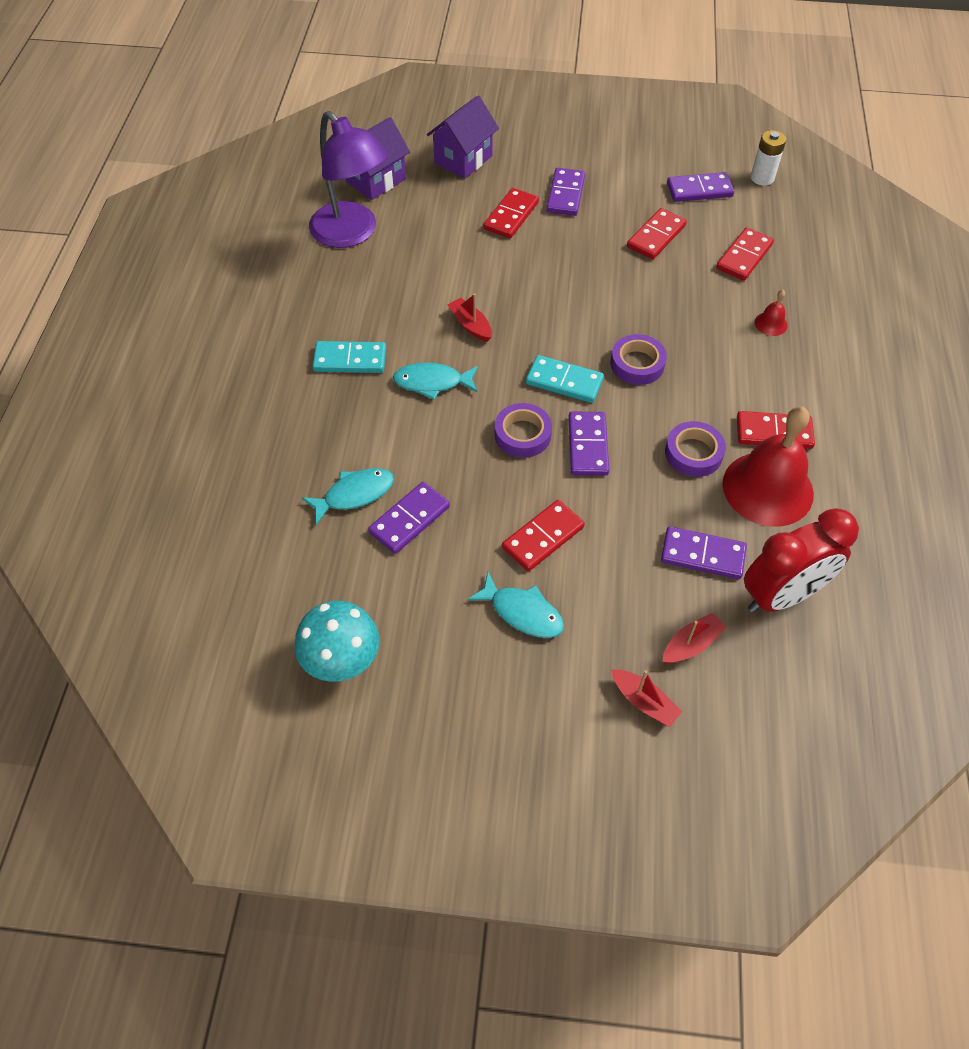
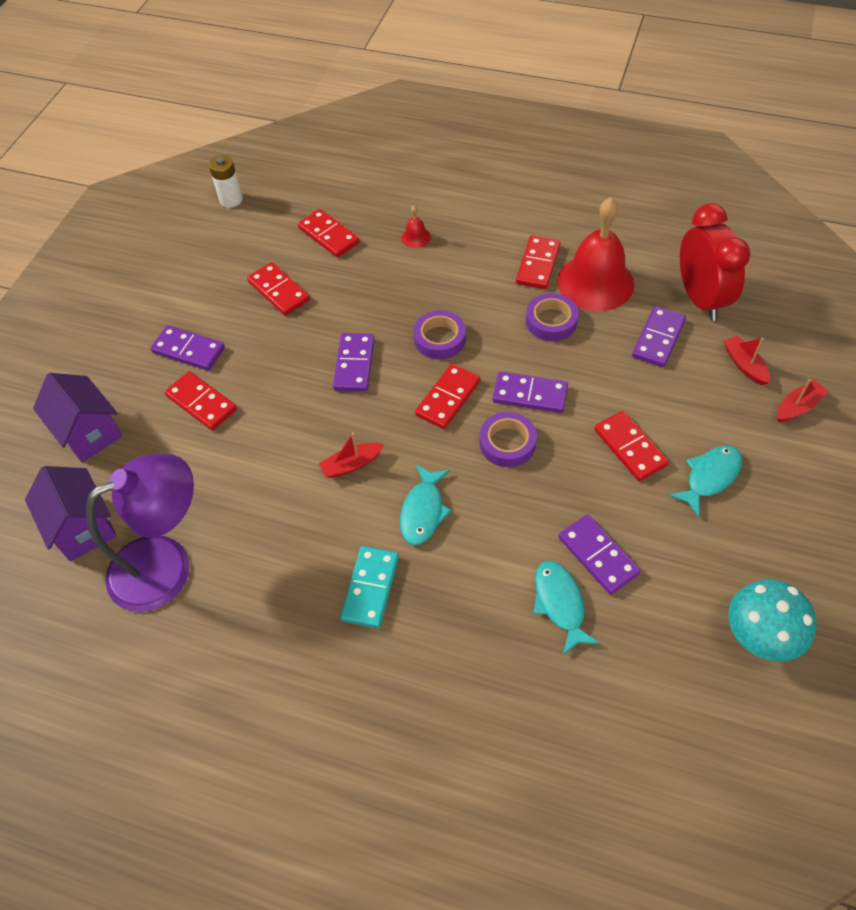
camera: 75 degrees left, 0 degrees up
(564, 381) = (448, 398): turquoise domino -> red domino
(699, 190) = (228, 246): purple domino -> purple domino (354, 364)

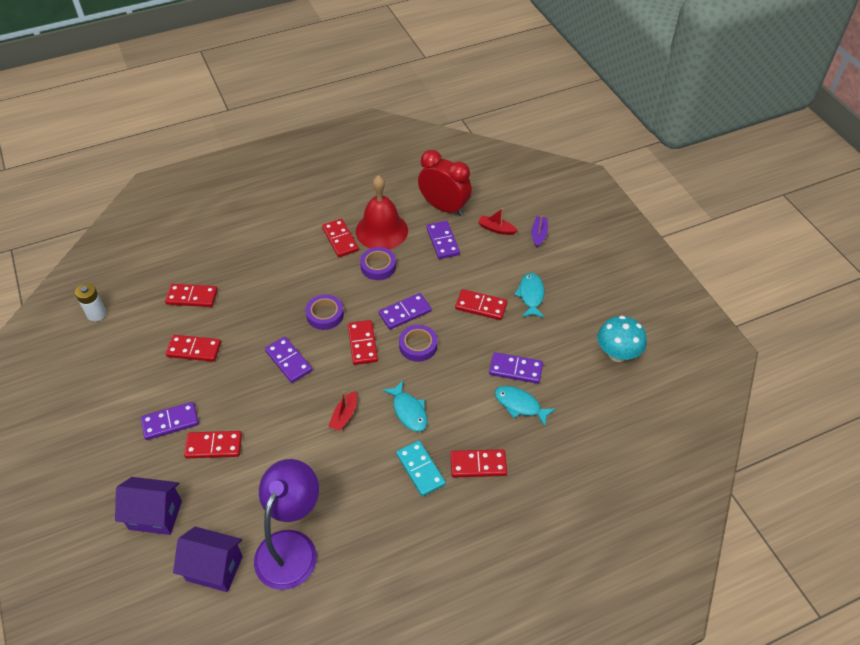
camera: 45 degrees left, 5 degrees down
(416, 237) = (251, 266): red bell -> none
(438, 636) = (478, 465): none -> red domino
(797, 407) = (539, 234): red boat -> purple boat

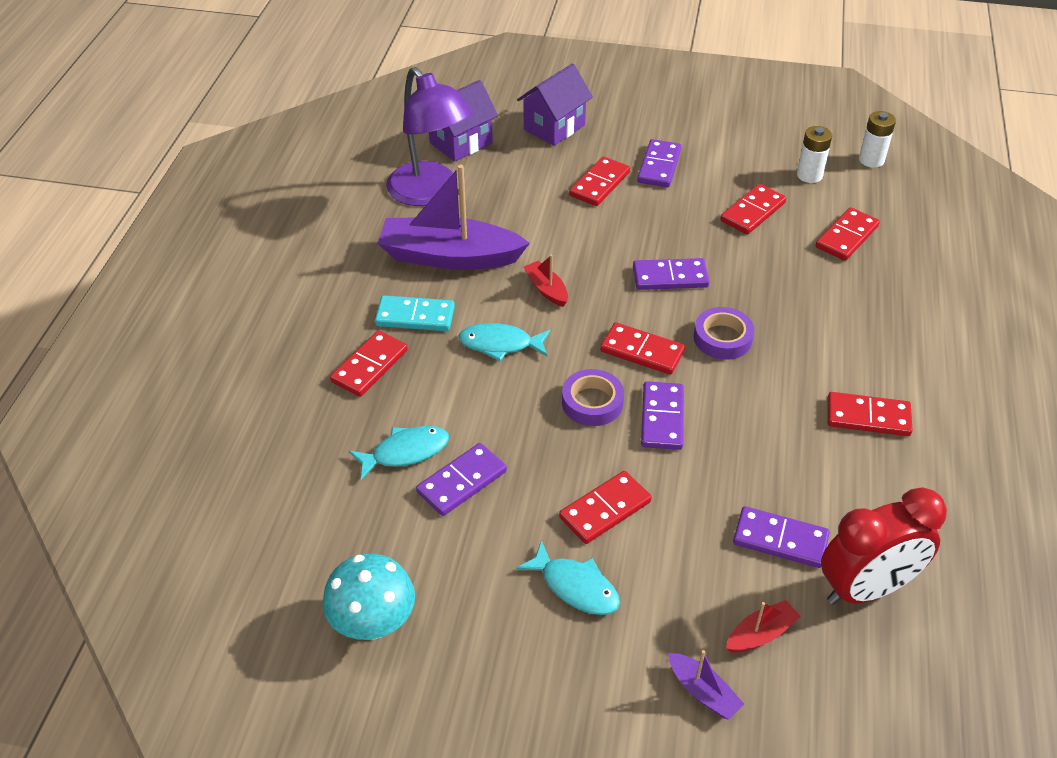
camera: 125 degrees right, 5 degrees down
(133, 338) = (809, 175): none -> white battery
(352, 488) = (449, 256): none -> purple boat
(378, 266) = (777, 433): purple tape -> none
(381, 230) = (857, 475): red bell -> none

